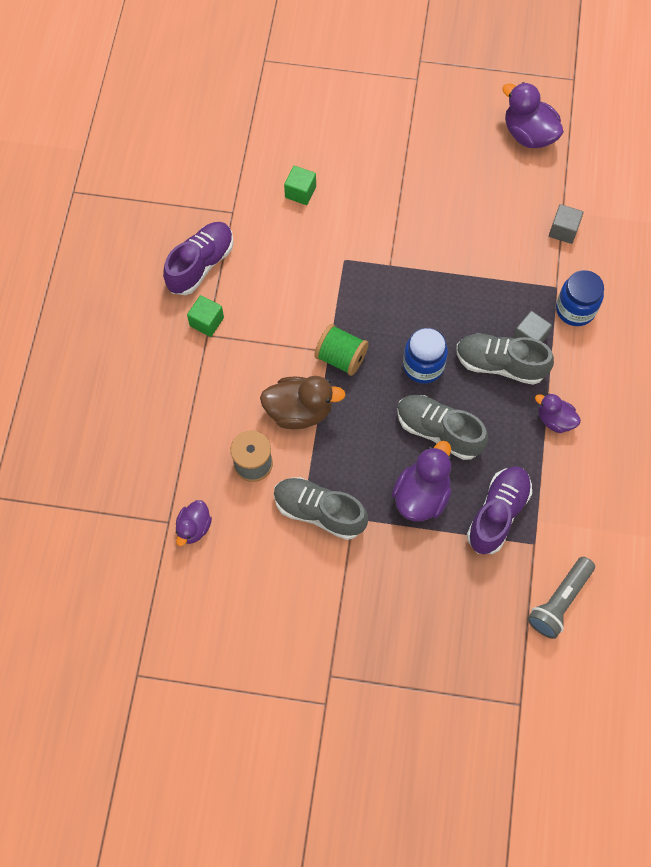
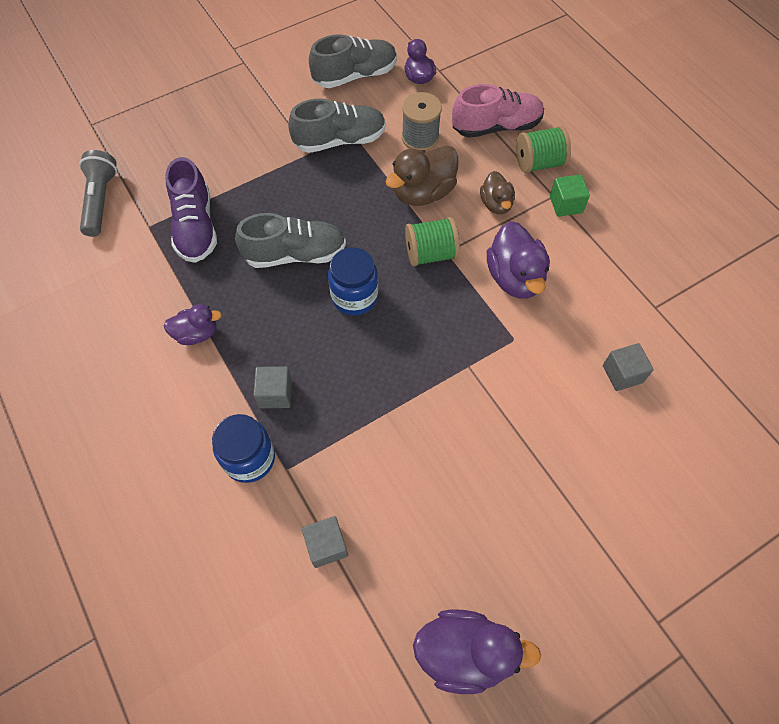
camera: 140 degrees right, 5 degrees down
(183, 426) = (496, 127): none -> pink shoe
(187, 369) = (539, 163): none -> green spool
(201, 265) = (624, 243): purple shoe -> none
(255, 360) = (496, 204): none -> brown duck
(300, 192) = (622, 374): green cube -> grey cube
(421, 495) = (270, 200): purple duck -> purple duck (515, 278)
(500, 364) = (285, 347): grey shoe -> grey shoe (355, 76)

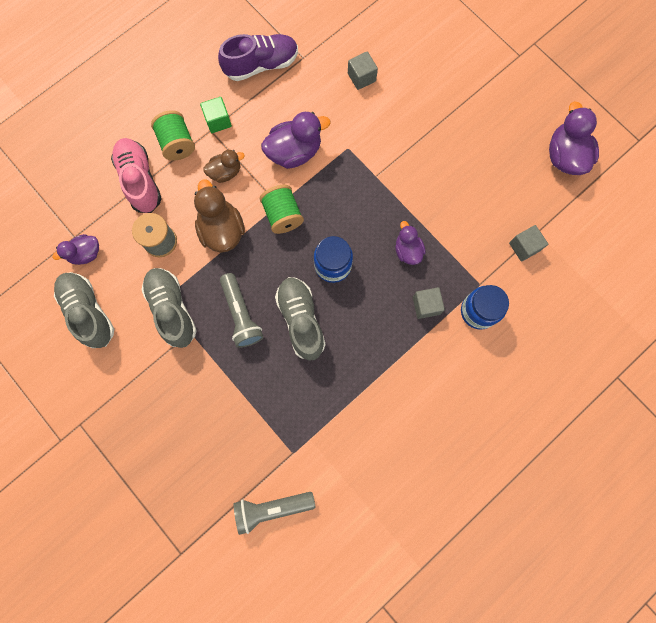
camera: 100 degrees left, 15 degrees up
(195, 227) = (287, 411): purple shoe -> purple shoe (261, 65)
(196, 333) = (388, 379): purple duck -> purple duck (407, 250)
(318, 199) = (241, 314): none -> grey flashlight
(423, 193) = (222, 230): brown duck -> brown duck turned 150 degrees counterclockwise

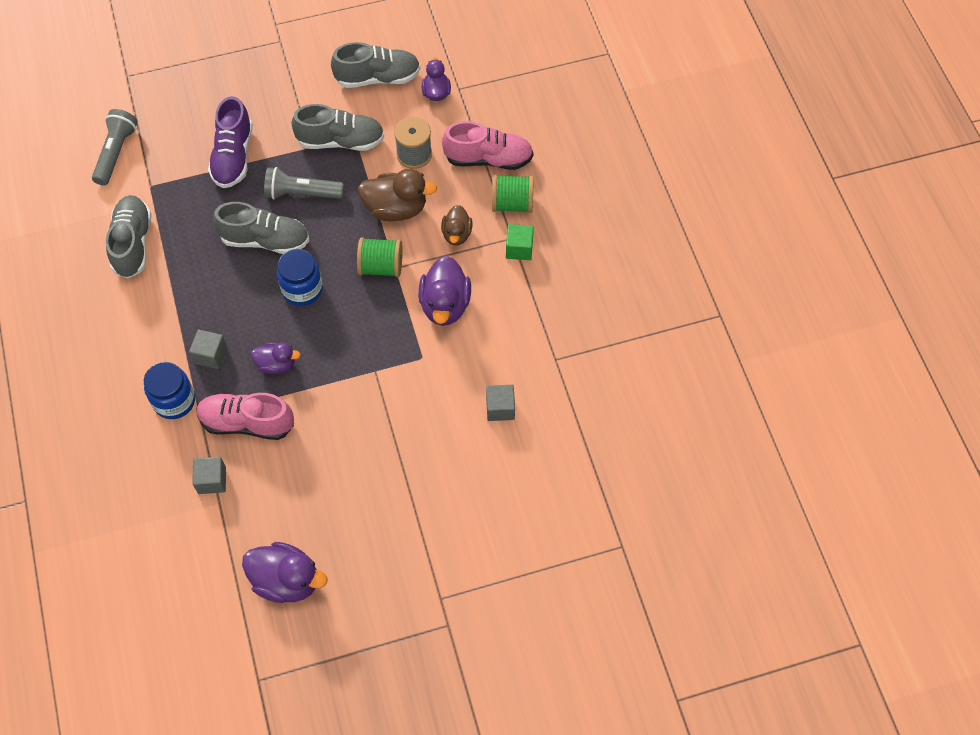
camera: 115 degrees right, 15 degrees down
(261, 65) = (566, 314): purple shoe -> purple shoe (233, 156)
(357, 432) = (133, 243): none -> grey shoe
(466, 246) = (247, 422): none -> pink shoe

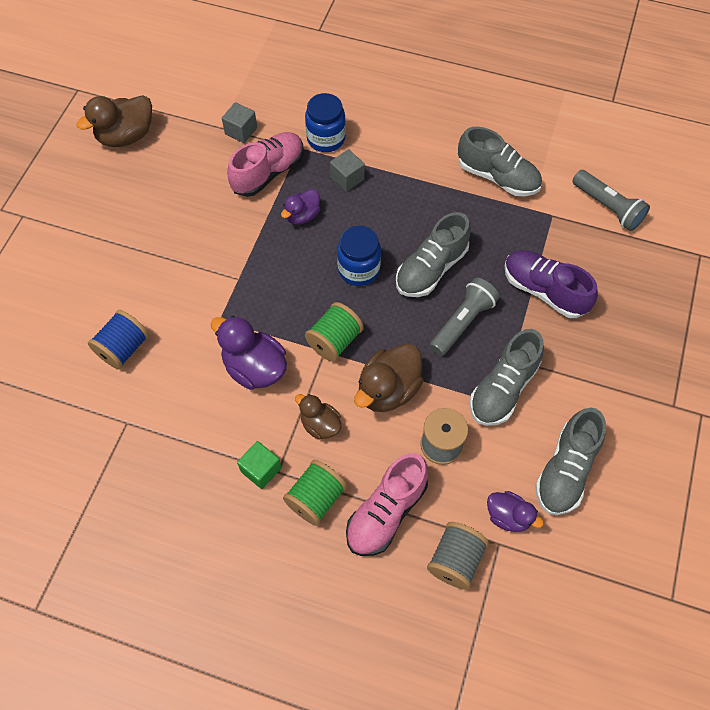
camera: 125 degrees right, 0 degrees up
(287, 580) = (126, 136): purple duck -> brown duck
(489, 105) = (455, 560): none -> grey spool
(500, 408) = (123, 348): grey cube -> blue spool

